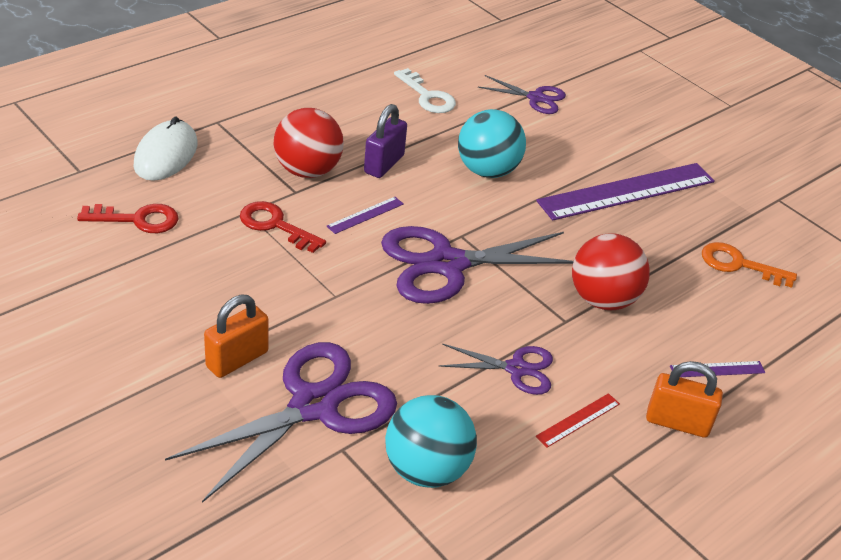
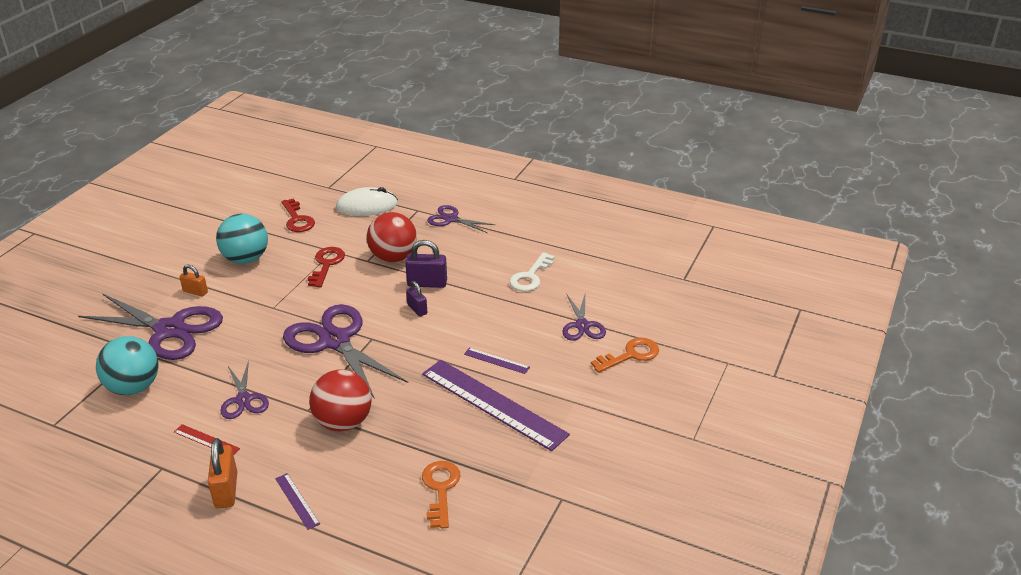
camera: 70 degrees right, 5 degrees down
(237, 359) = (195, 292): orange padlock -> orange padlock, size x0.63
(263, 106) = (451, 219): none -> purple scissors
(365, 215) = (363, 293): purple ruler -> purple ruler (496, 360)
(429, 187) = (417, 309): none -> purple padlock
(487, 171) = (459, 328): turquoise ball -> turquoise ball (246, 259)
(599, 90) = (630, 355): none -> orange key

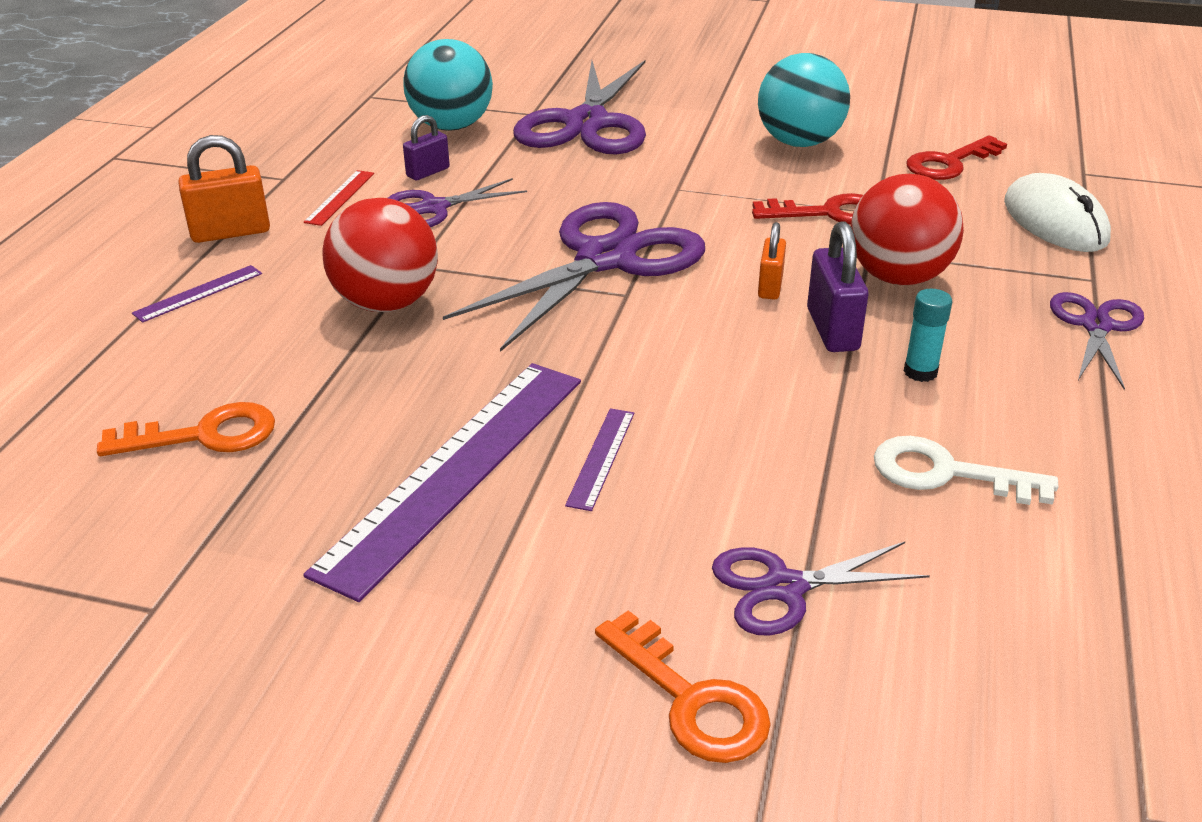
camera: 80 degrees right, 0 degrees up
(195, 292) = (688, 122): orange padlock -> orange padlock (770, 287)
(417, 309) = (738, 330): purple padlock -> purple padlock (428, 172)
(466, 268) = (920, 372): none -> turquoise glue stick

